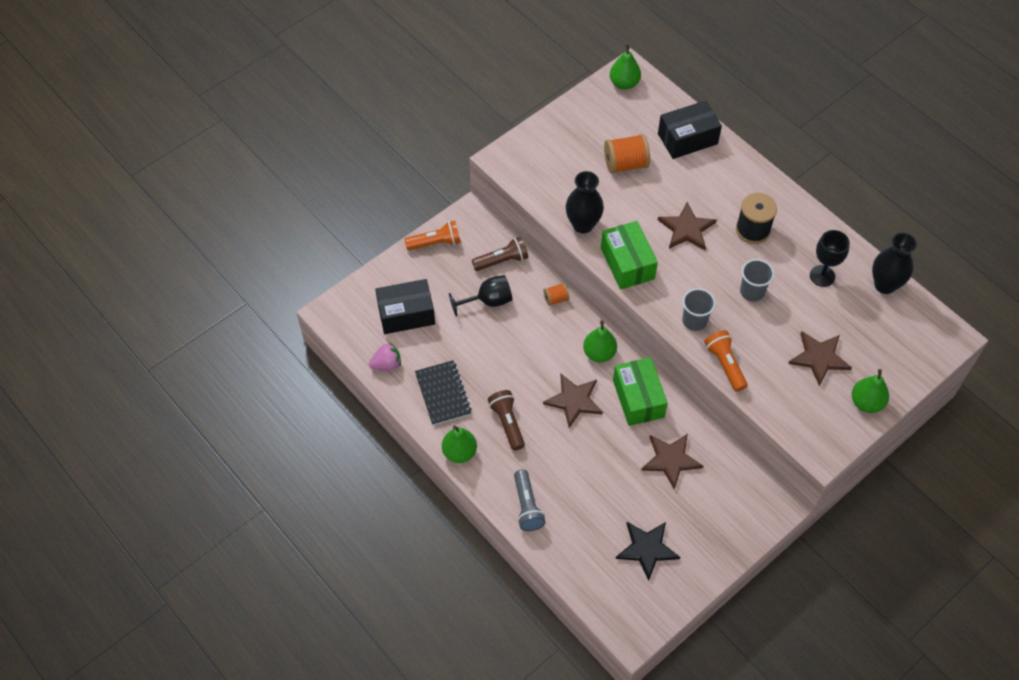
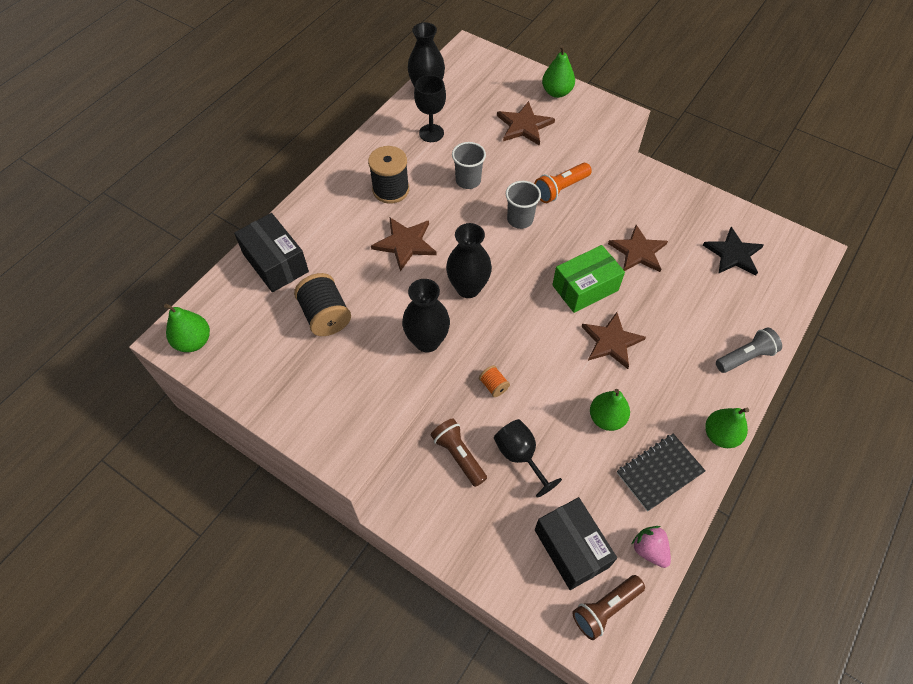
camera: 105 degrees left, 0 degrees up
(435, 243) = (454, 543): orange flashlight -> none
(507, 423) = (665, 397): brown flashlight -> brown flashlight (605, 608)
(599, 353) = (547, 330): green pear -> green pear (606, 418)
(625, 164) = (325, 316): orange spool -> black spool
(627, 263) = (468, 288): green box -> black vase

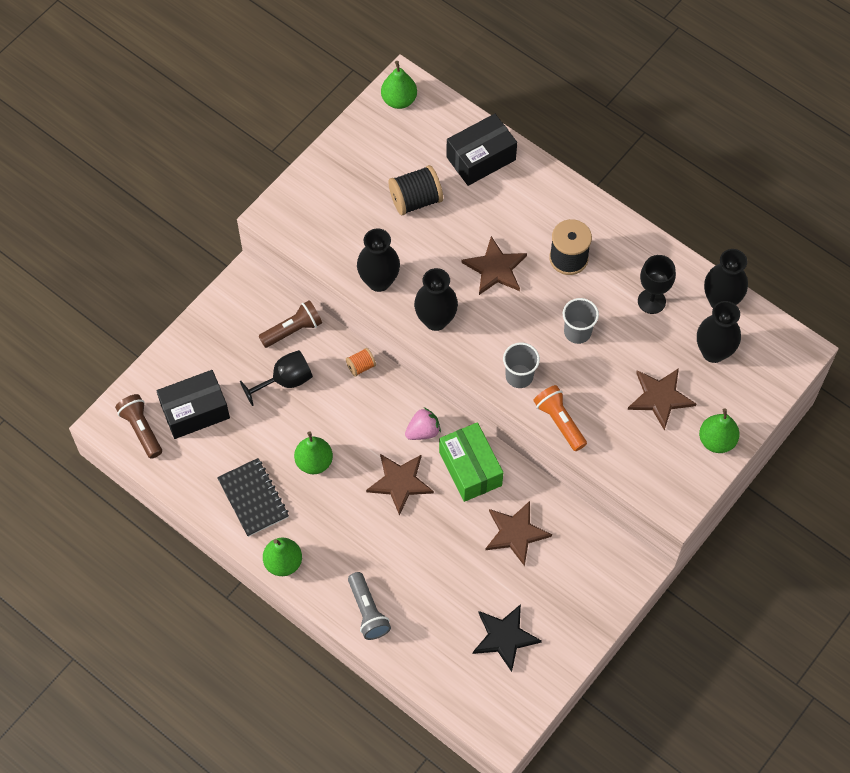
camera: 95 degrees right, 5 degrees up
(476, 95) = (713, 352): none -> black vase
(649, 550) = (184, 474): pink strawberry -> pink strawberry (423, 431)

